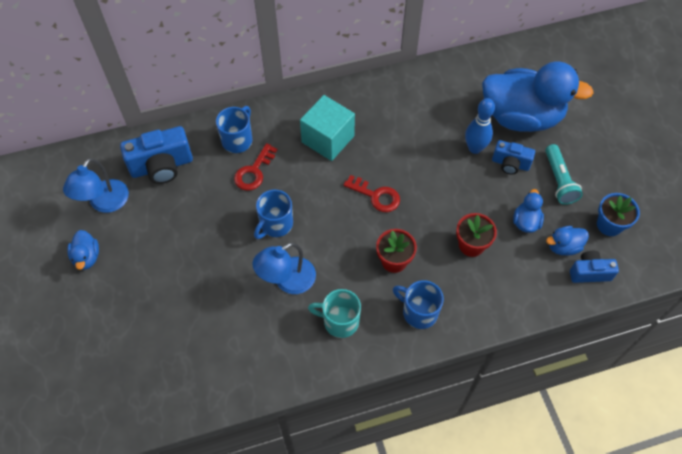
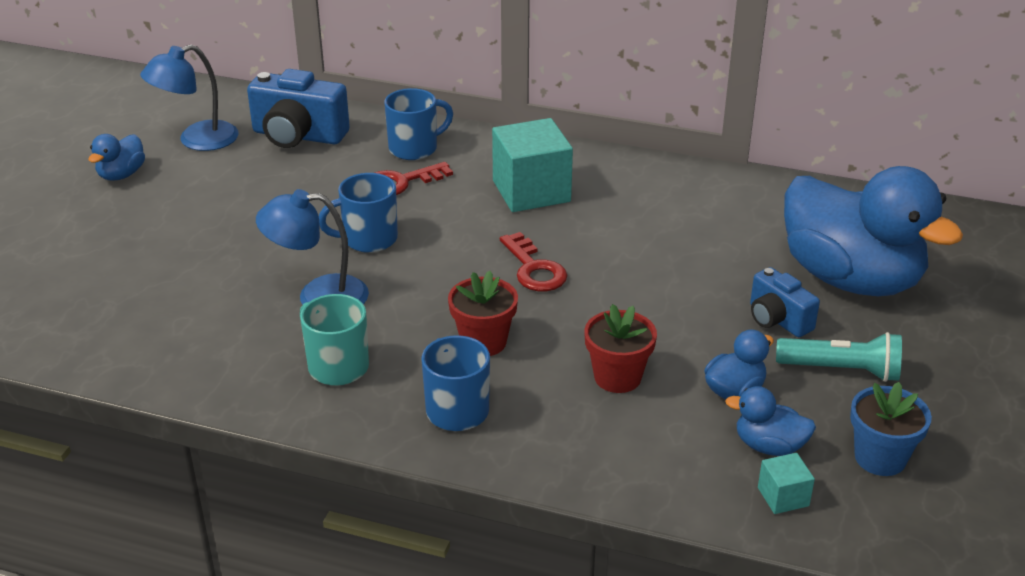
camera: 35 degrees right, 25 degrees down
(475, 148) = (737, 281): blue bowling pin -> none
(559, 180) = (841, 370): turquoise flashlight -> turquoise flashlight turned 105 degrees counterclockwise
(589, 272) = (783, 497): blue camera -> turquoise cube

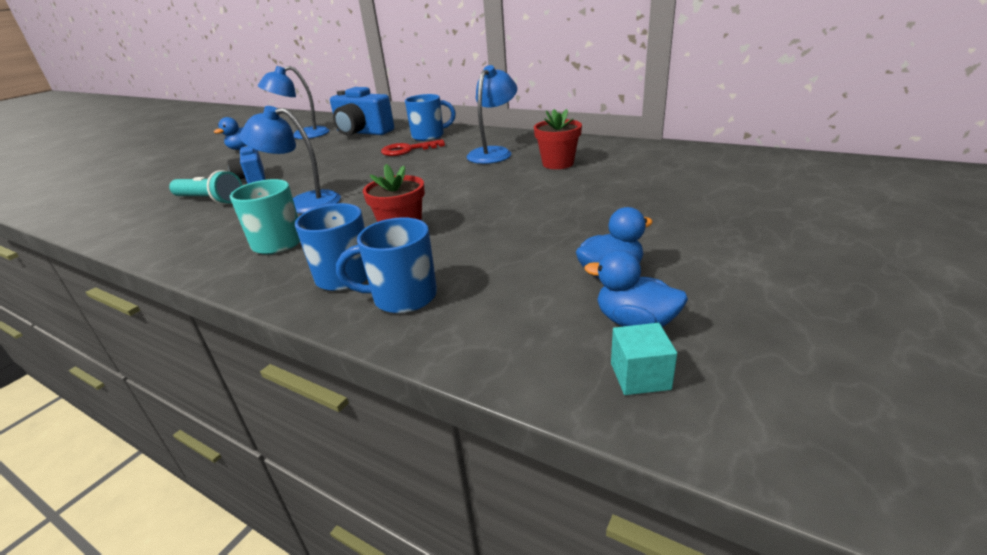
camera: 15 degrees right, 5 degrees down
(368, 239) = (364, 175): blue mug -> blue mug (403, 297)
(531, 191) = (494, 153): turquoise cube -> blue lamp
(534, 269) = (471, 190): red key -> none
(617, 377) = (501, 258): red flower pot -> red flower pot (558, 163)
(777, 320) = (667, 223): blue camera -> blue camera (252, 178)
(841, 370) = (727, 261): turquoise flashlight -> turquoise flashlight (210, 200)
(851, 279) = (742, 198): blue duck -> none
(880, 458) = (769, 343): blue flower pot -> none

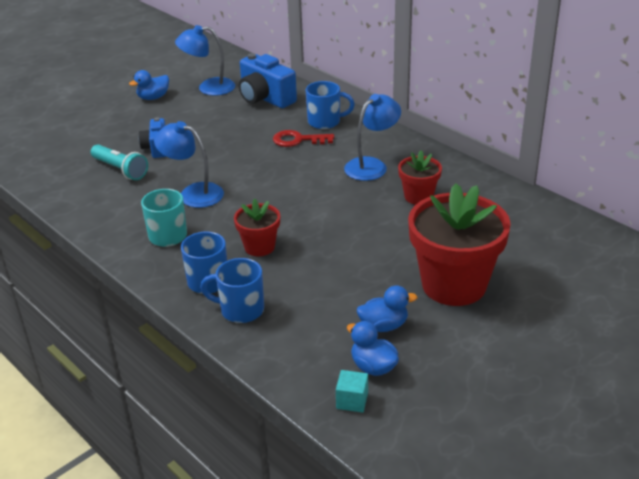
camera: 15 degrees right, 5 degrees up
(659, 219) = (454, 285): none -> red flower pot

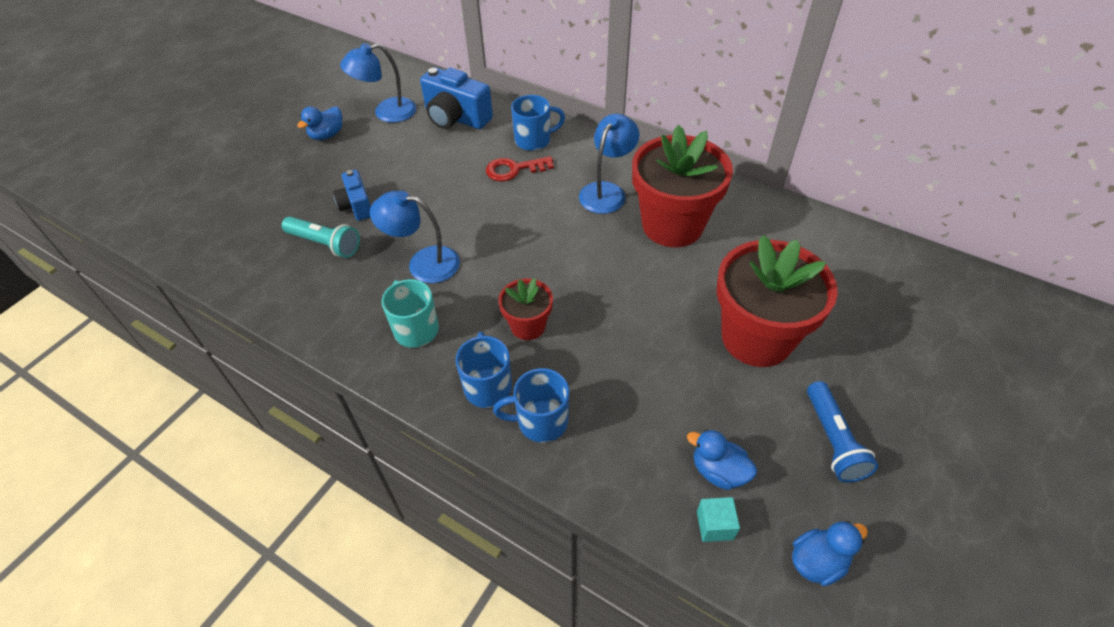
camera: 15 degrees left, 15 degrees up
(384, 326) = (706, 410): blue duck -> blue duck (817, 561)
(418, 196) = (672, 225): red flower pot -> red flower pot, size x1.98
(485, 364) = (833, 440): none -> blue flashlight

